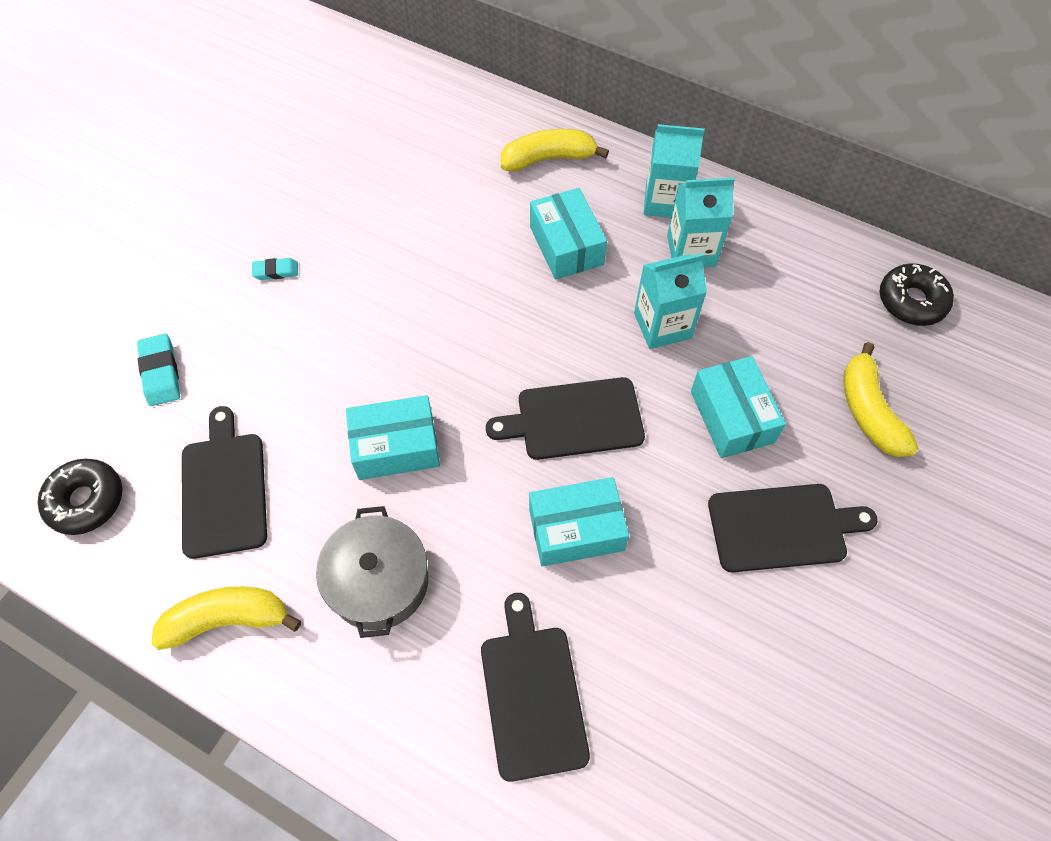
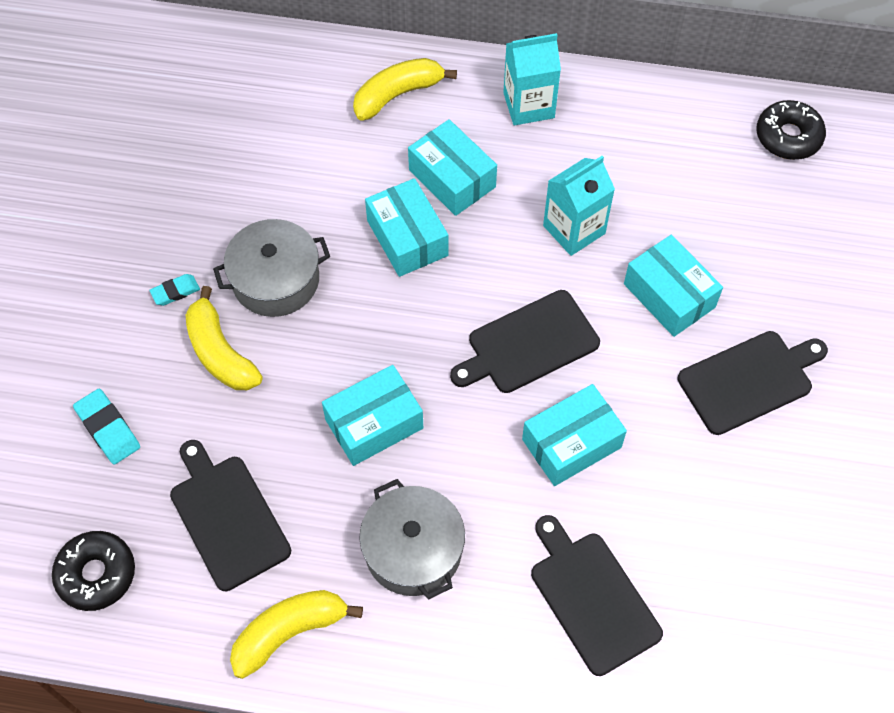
camera: 20 degrees left, 0 degrees up
(367, 288) = (276, 280): none -> grey pot
(502, 286) = (407, 238): none -> turquoise box
(691, 250) = (572, 148): turquoise carton -> none
(868, 411) = (786, 252): yellow banana -> yellow banana (220, 353)

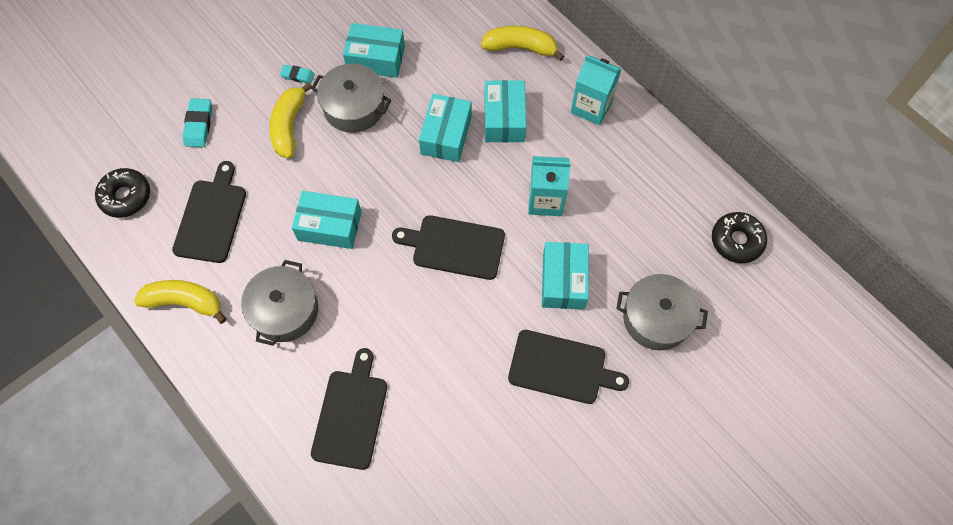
camera: 40 degrees right, 5 degrees up
(571, 443) = (423, 321): turquoise box -> turquoise box (376, 58)
(789, 264) = (656, 318): none -> grey pot

